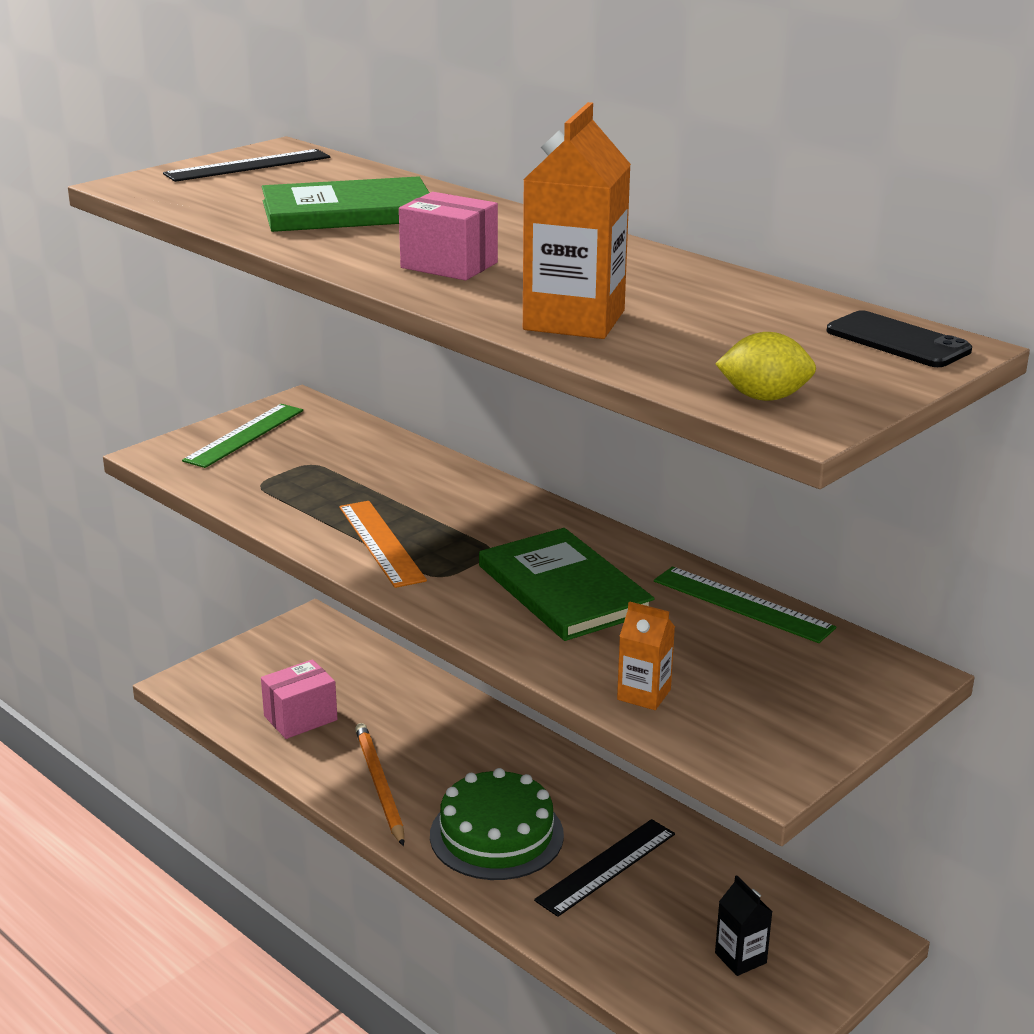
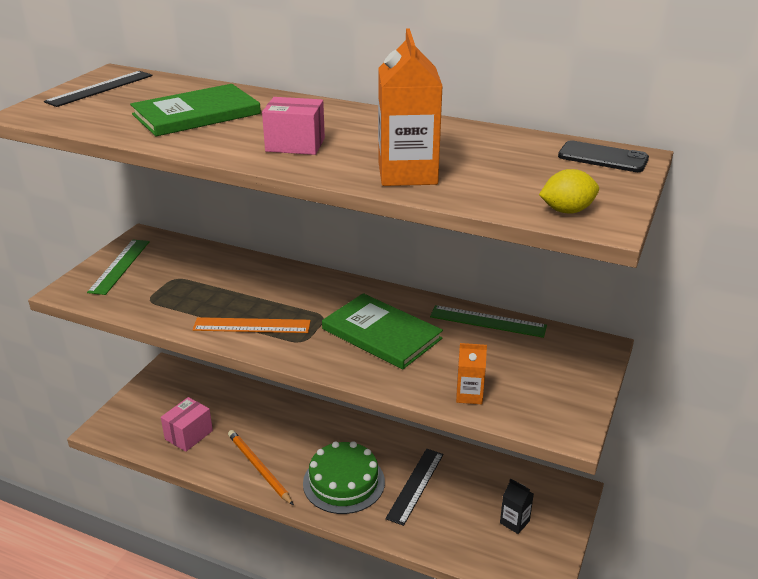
camera: 20 degrees left, 5 degrees up
(380, 543) = (252, 326): orange ruler -> orange ruler turned 45 degrees counterclockwise

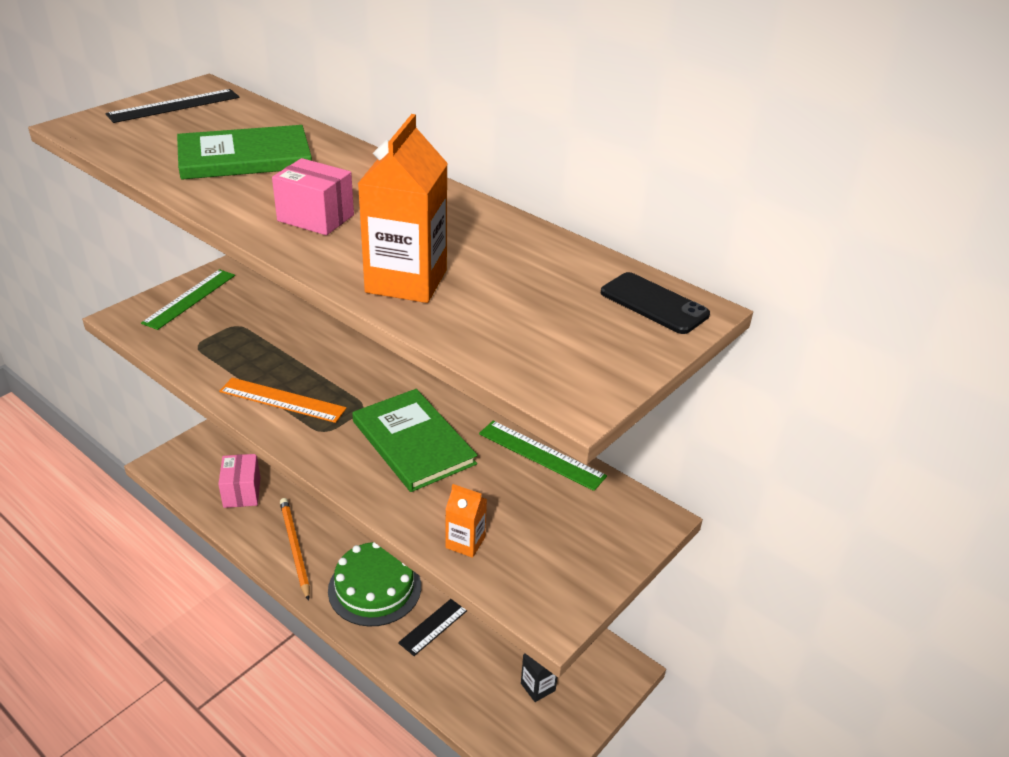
camera: 15 degrees right, 5 degrees up
(189, 435) = (242, 492): pink box -> pink box turned 60 degrees counterclockwise
(567, 211) = (547, 371): yellow lemon -> none

